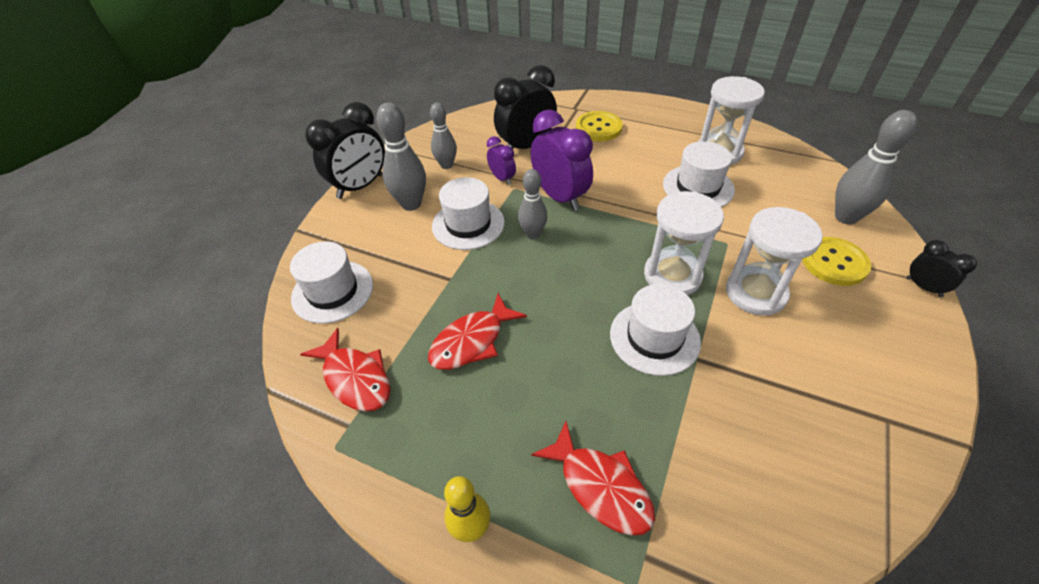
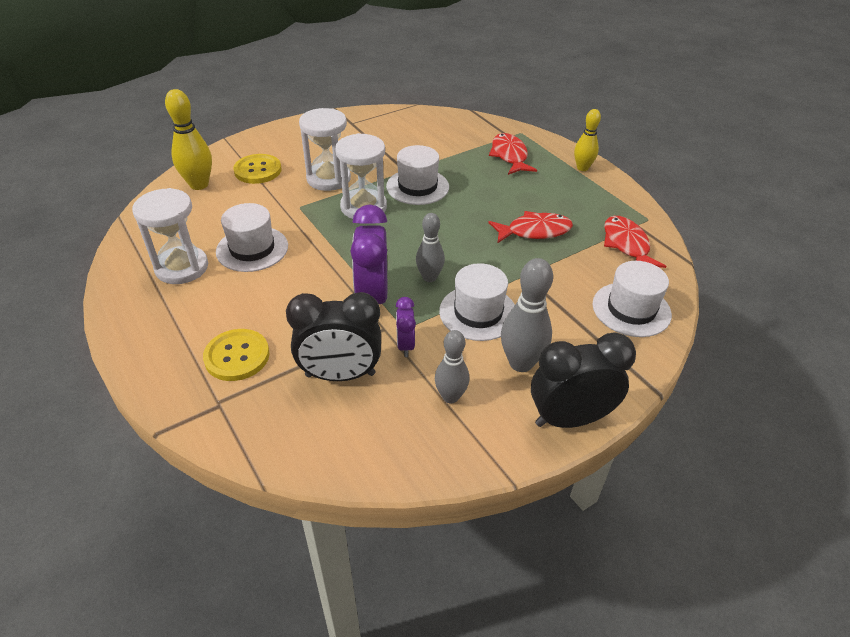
camera: 150 degrees left, 5 degrees down
(846, 217) = (199, 185): grey bowling pin -> yellow bowling pin
(923, 287) = (237, 143): black clock -> none

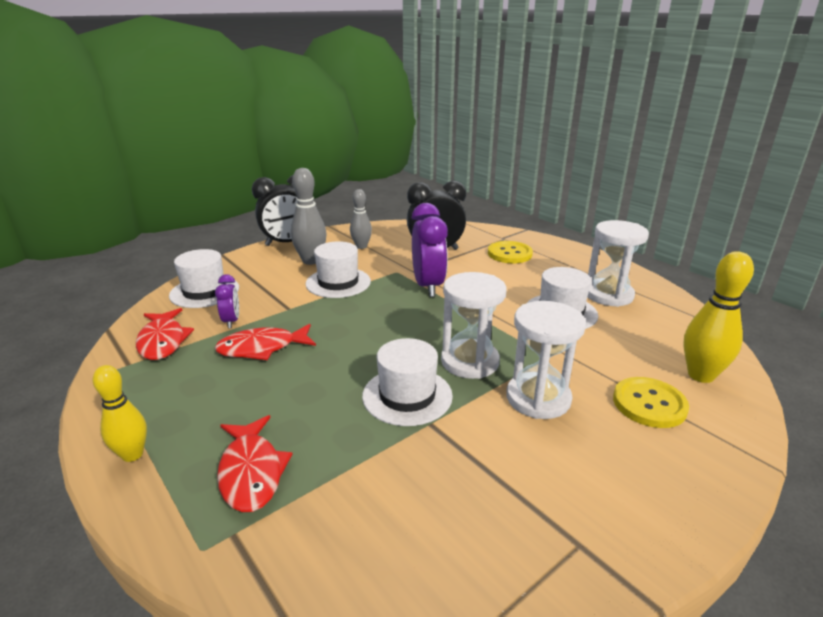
camera: 175 degrees right, 15 degrees down
(405, 345) = (394, 264): purple clock -> purple clock (231, 321)
(429, 277) = (380, 301): grey bowling pin -> none

